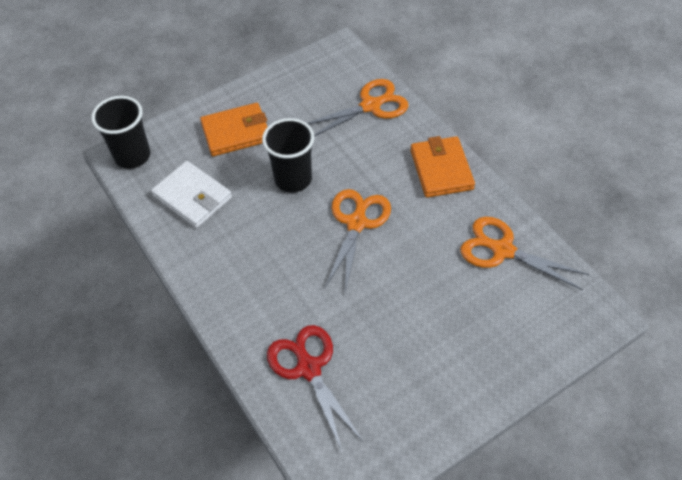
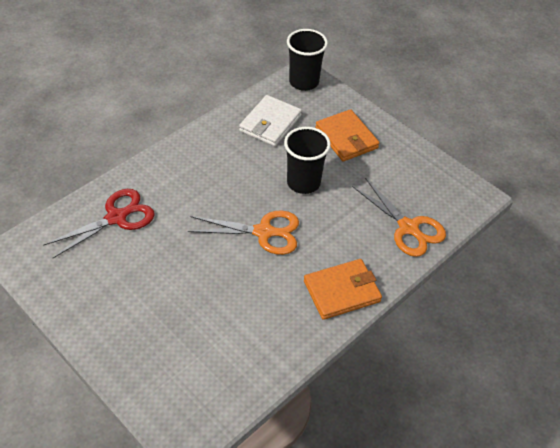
camera: 75 degrees right, 5 degrees down
(502, 250) = (252, 348): orange scissors -> none

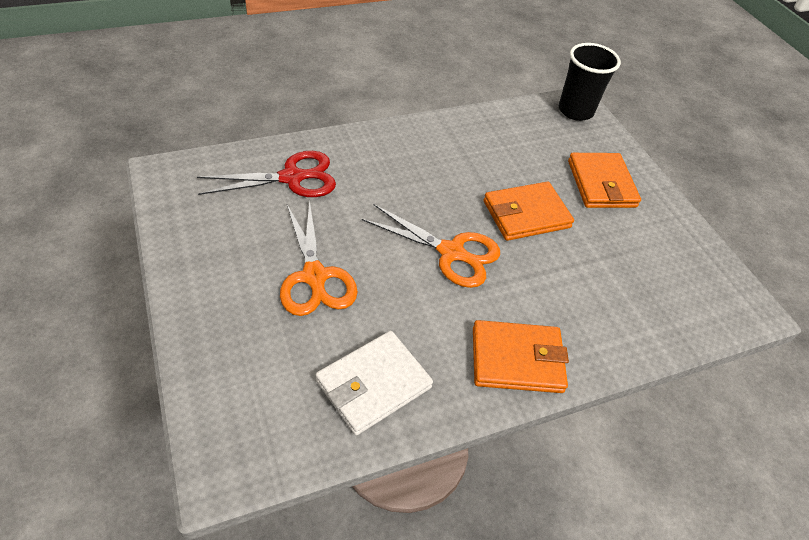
camera: 20 degrees right, 0 degrees up
(270, 123) = (516, 140): white wallet -> white wallet (373, 384)
(303, 182) = (526, 214): black cup -> orange wallet
(408, 228) = (640, 314): orange scissors -> orange scissors (315, 277)

